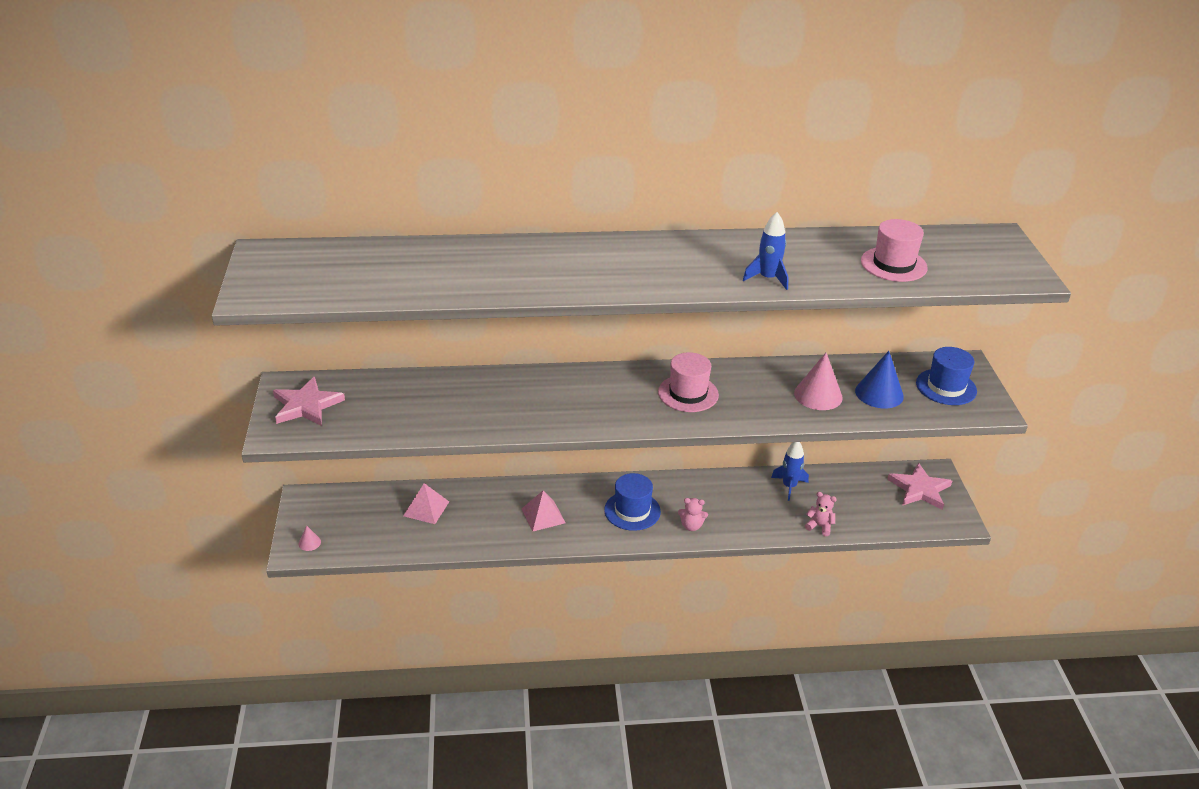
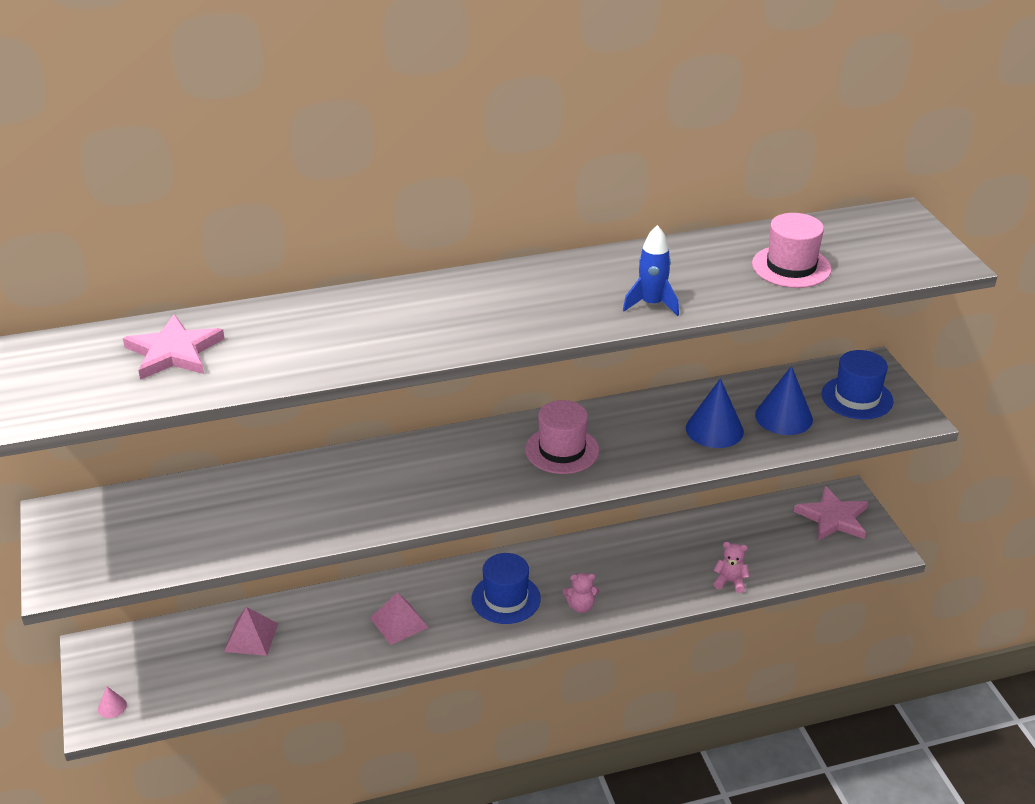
camera: 10 degrees left, 0 degrees up
(306, 405) = (90, 537): pink star -> pink star (174, 352)
(789, 486) = (683, 538): blue rocket -> none
(818, 395) = (714, 429): pink cone -> blue cone

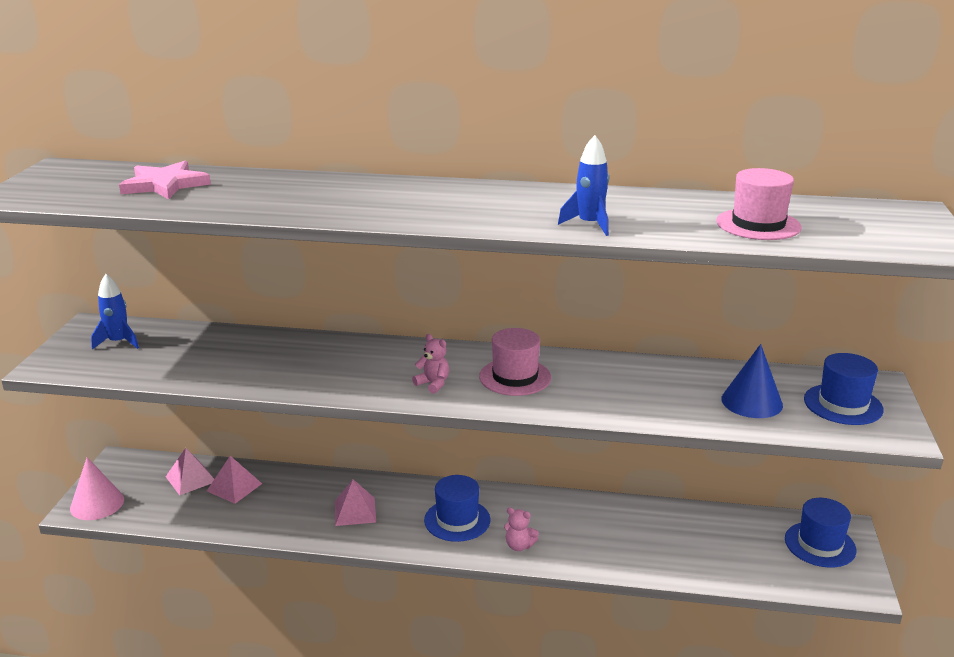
camera: 25 degrees right, 10 degrees down
(112, 527) = (118, 342): none -> blue rocket
(112, 707) = (97, 504): pink cone -> pink cone, size x2.12
(194, 643) = (190, 479): none -> pink pyramid
(714, 429) = (672, 395): blue cone -> none
(730, 582) = (676, 568): pink teddy bear -> pink teddy bear (433, 384)
(833, 518) = (820, 544): pink star -> blue hat

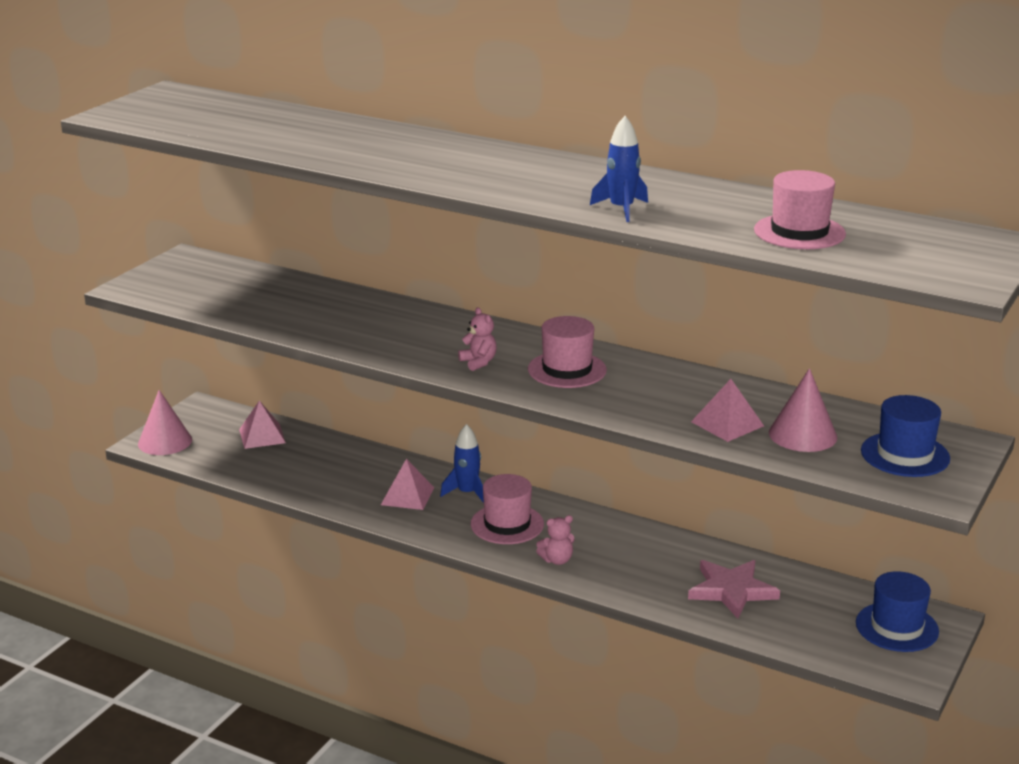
camera: 20 degrees right, 0 degrees up
(118, 342) = (203, 276): blue rocket -> blue rocket (467, 493)
(165, 185) = (251, 120): pink star -> pink star (731, 590)
(234, 487) = (300, 451): pink pyramid -> pink pyramid (727, 424)
(457, 520) = (507, 524): blue hat -> pink hat
(519, 546) = (557, 560): pink teddy bear -> pink teddy bear turned 60 degrees counterclockwise
(751, 402) = (802, 435): blue cone -> pink cone

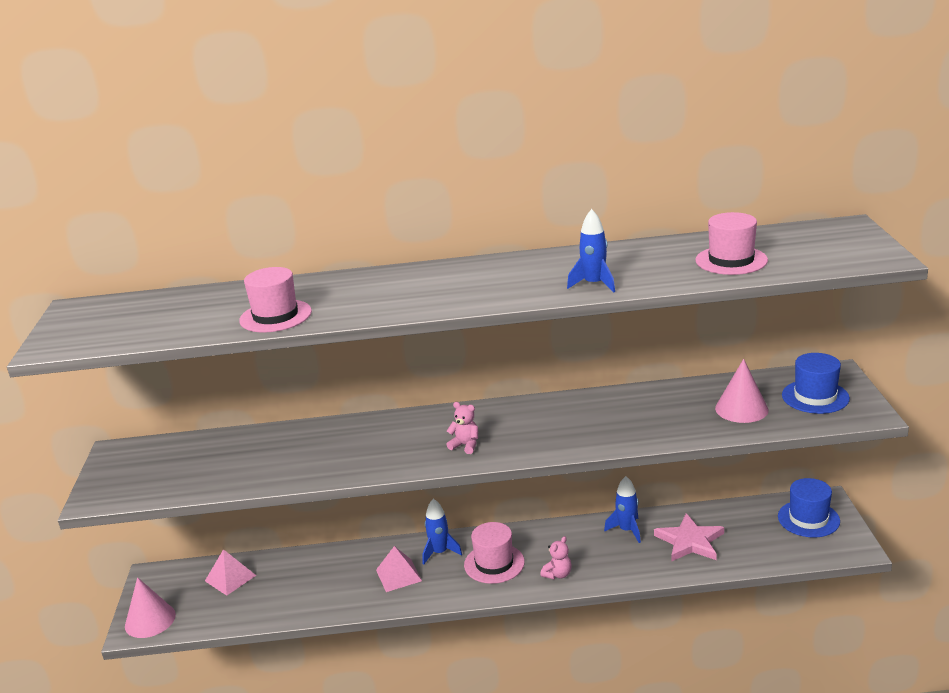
camera: 30 degrees left, 0 degrees up
(567, 370) = (534, 425): pink hat -> pink hat (275, 316)
(677, 552) = (627, 530): none -> blue rocket
(727, 424) = (688, 421): pink pyramid -> none

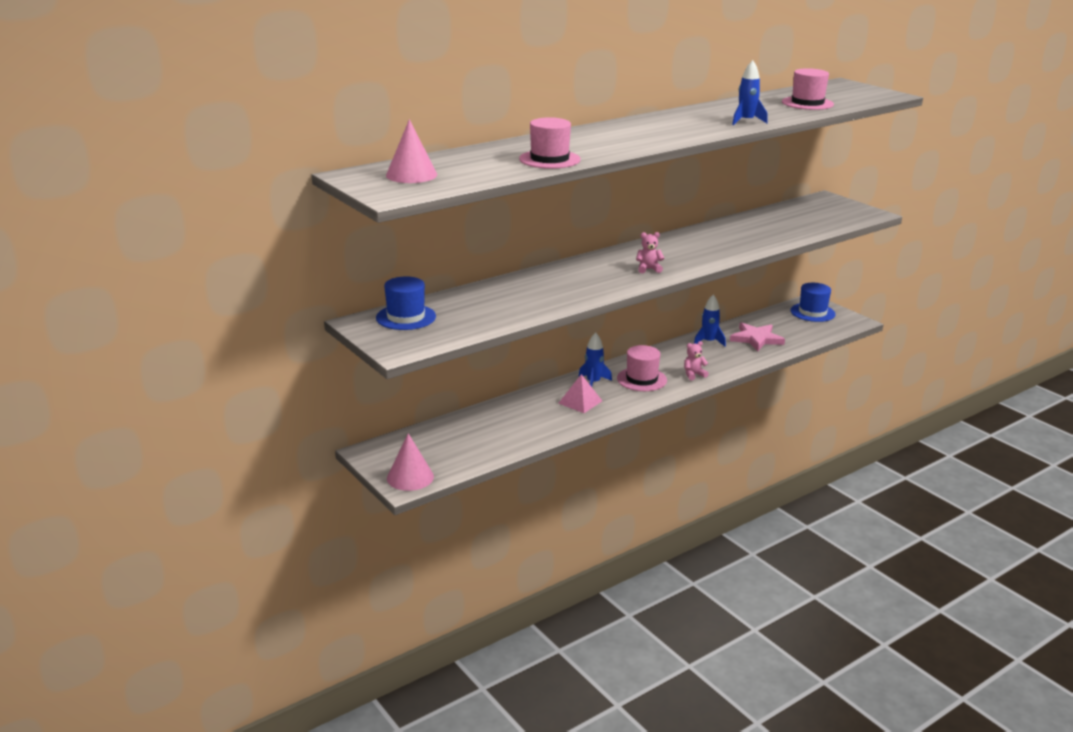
camera: 35 degrees left, 0 degrees up
(230, 578) = (443, 436): pink pyramid -> none
(557, 574) = (693, 375): pink teddy bear -> pink teddy bear turned 120 degrees counterclockwise
(741, 409) = (798, 222): pink cone -> pink cone (411, 175)
(815, 397) = (832, 210): blue hat -> blue hat (406, 317)

